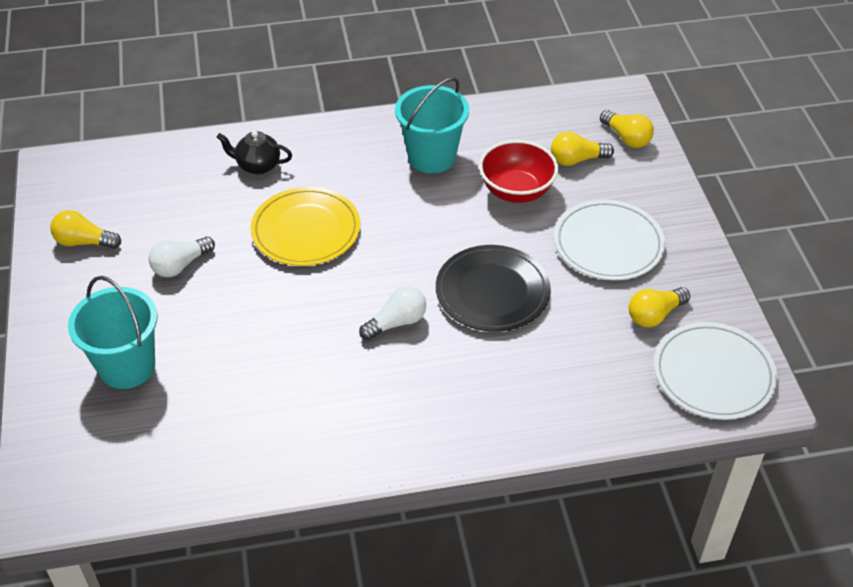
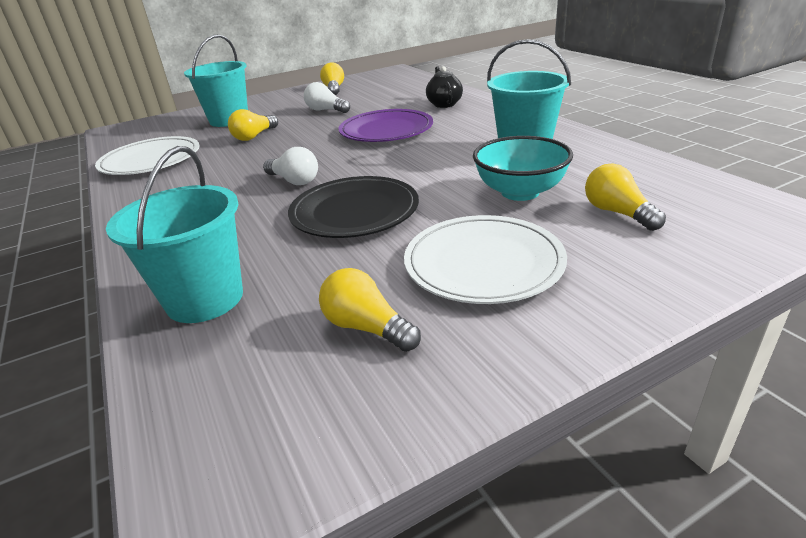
camera: 75 degrees right, 15 degrees down
(306, 230) = (386, 130): yellow plate -> purple plate
(516, 191) = (520, 192): red bowl -> turquoise bowl
(585, 396) = (205, 299): none -> turquoise bucket
(626, 138) = (712, 236): yellow light bulb -> yellow light bulb (254, 136)
(713, 374) = (255, 415): white plate -> white plate (151, 160)

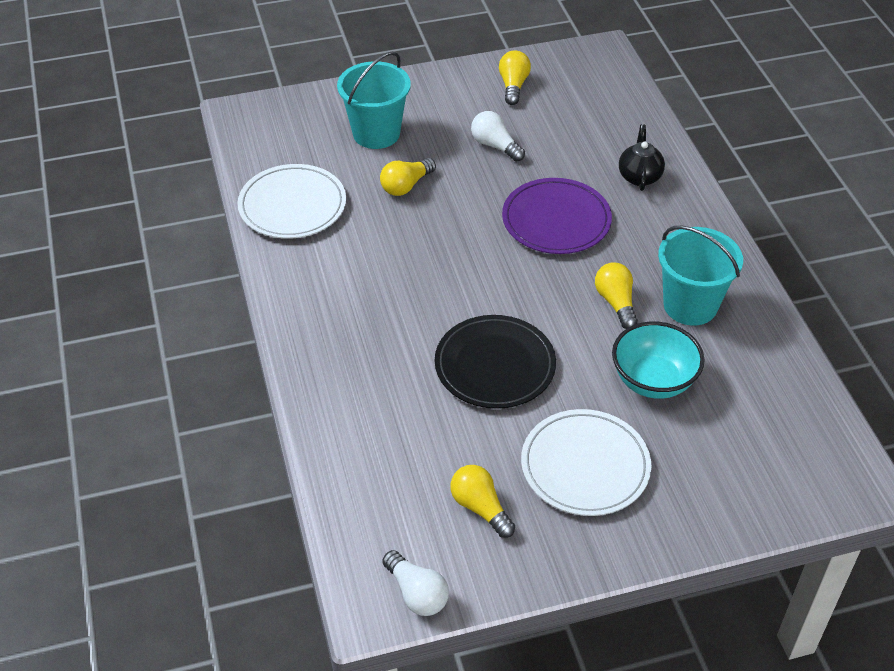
camera: 10 degrees right, 15 degrees up
(205, 299) = (362, 444): turquoise bucket -> none
(294, 181) = (444, 295): white light bulb -> white light bulb (417, 593)
(617, 213) = (723, 436): yellow light bulb -> yellow light bulb (616, 302)

